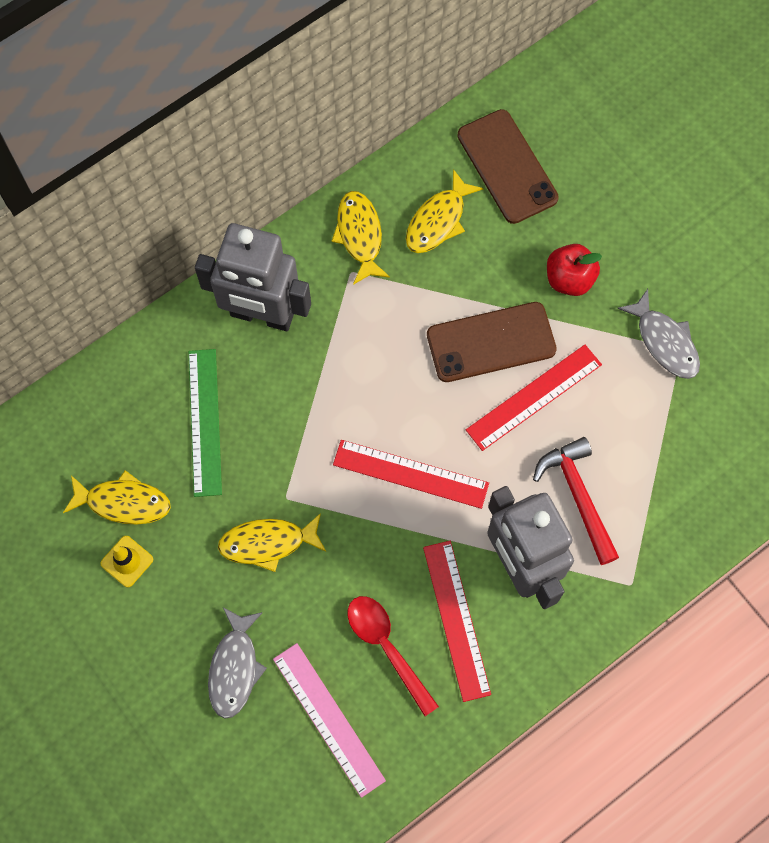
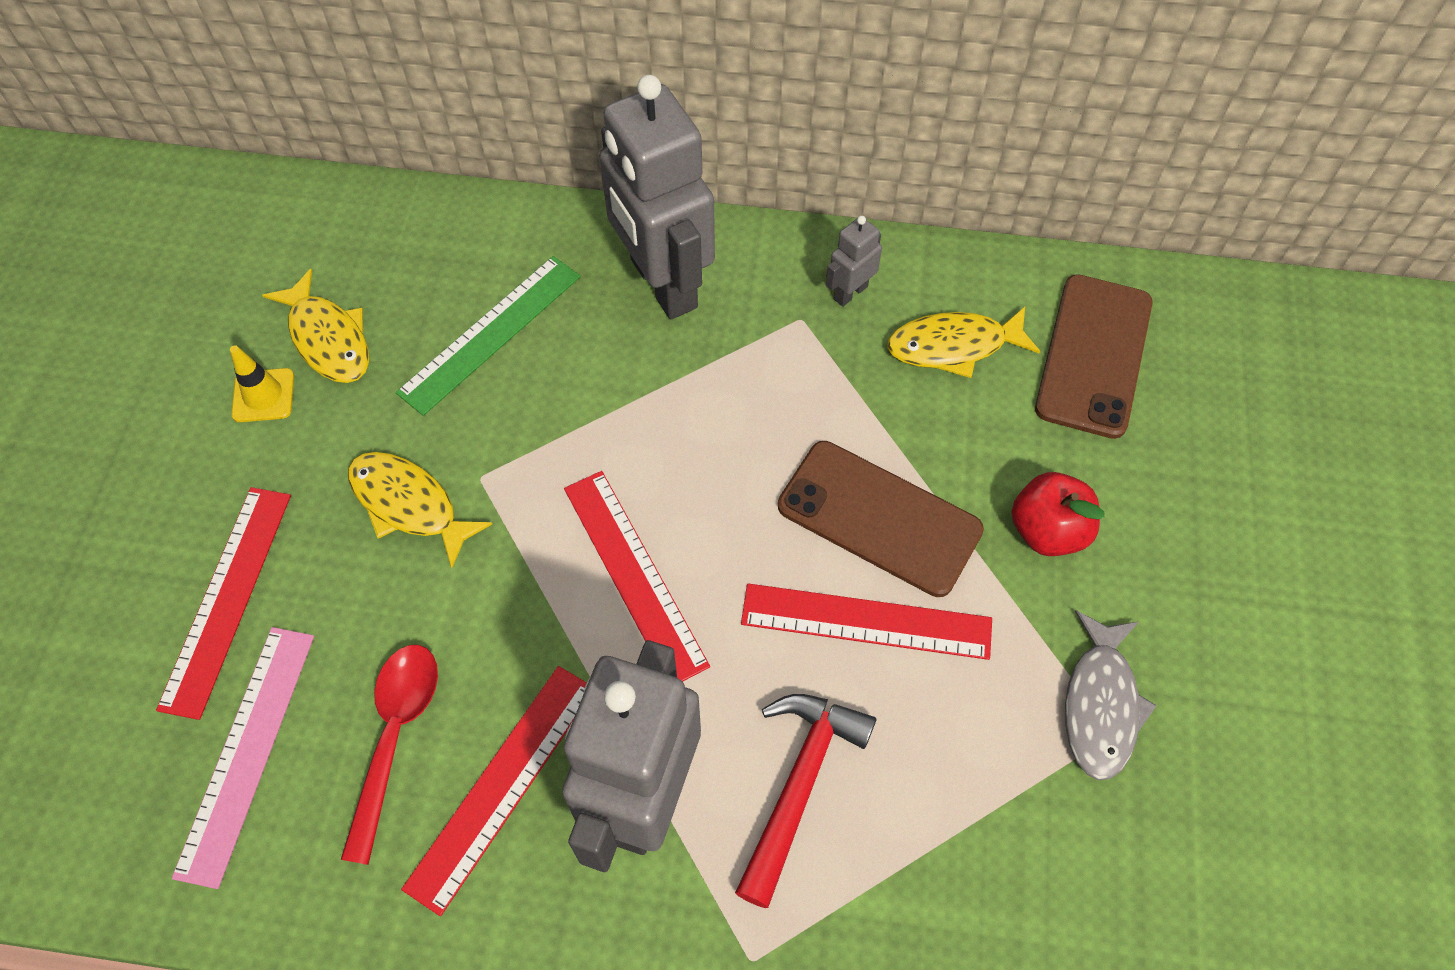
camera: 45 degrees right, 10 degrees down
(234, 668) = (227, 598): grey fish -> red ruler
(360, 235) = (850, 292): yellow fish -> grey robot

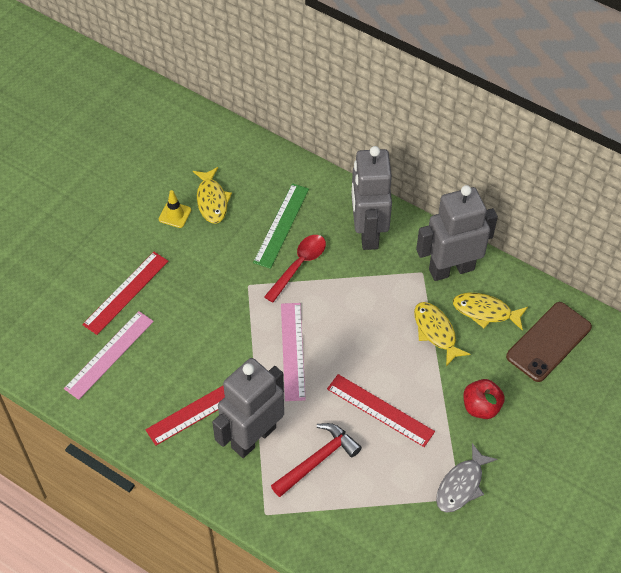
camera: 25 degrees right, 5 degrees down
(394, 738) = (167, 373): red spoon -> red spoon (299, 265)
(409, 504) = (214, 284): yellow fish -> yellow fish (436, 332)
(490, 334) = (281, 225): green ruler -> green ruler turned 45 degrees counterclockwise
(634, 575) = (292, 351): red ruler -> pink ruler
(850, 292) = (451, 269): grey robot -> grey robot, size x2.36
(879, 518) = (409, 371): brown phone -> none

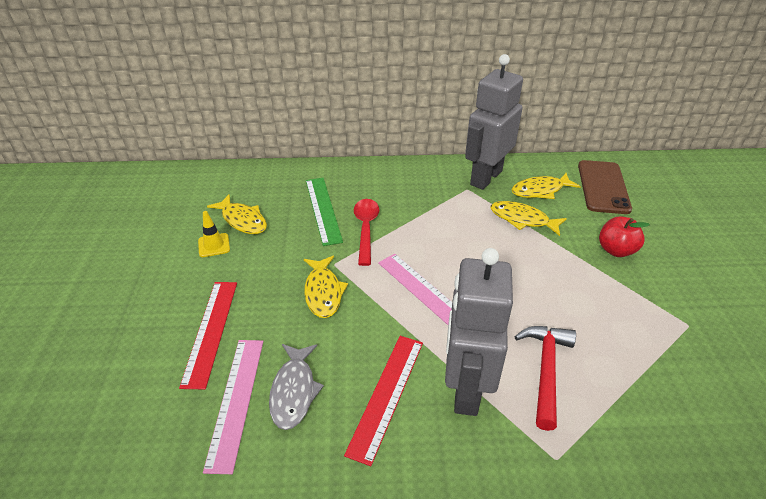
camera: 35 degrees left, 15 degrees down
(221, 306) = (323, 292): none -> yellow fish
(368, 232) = (399, 184): grey robot -> none
(380, 410) = (548, 296): red ruler -> none
(461, 485) = (677, 314): grey fish -> grey fish (294, 391)

